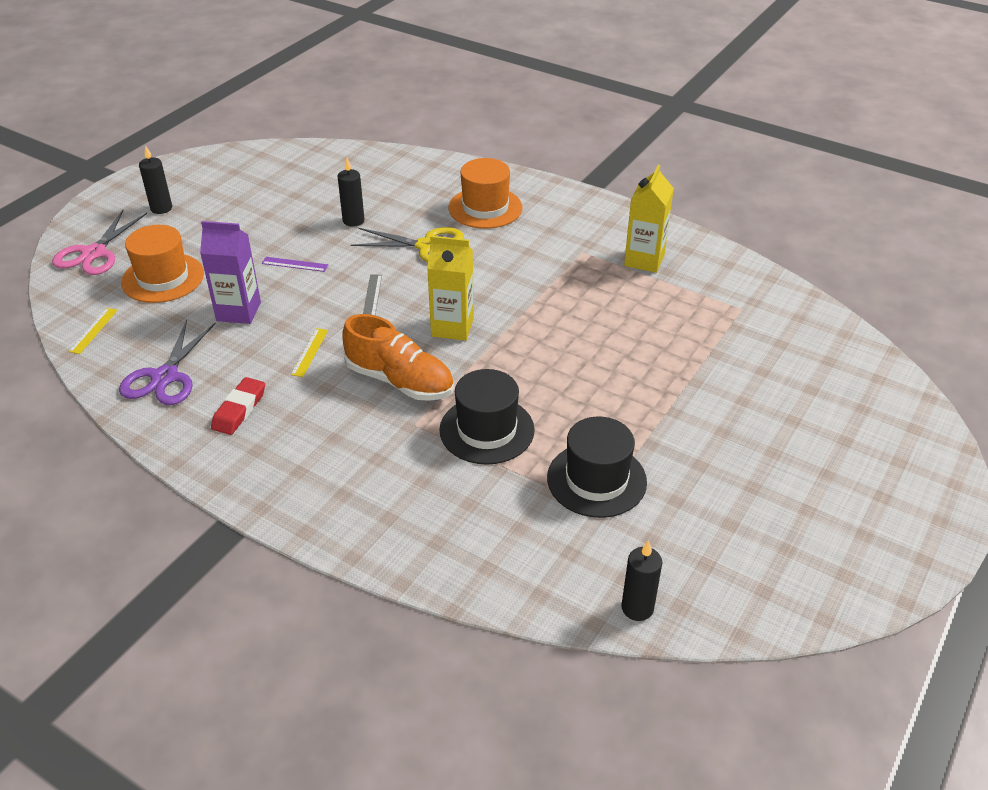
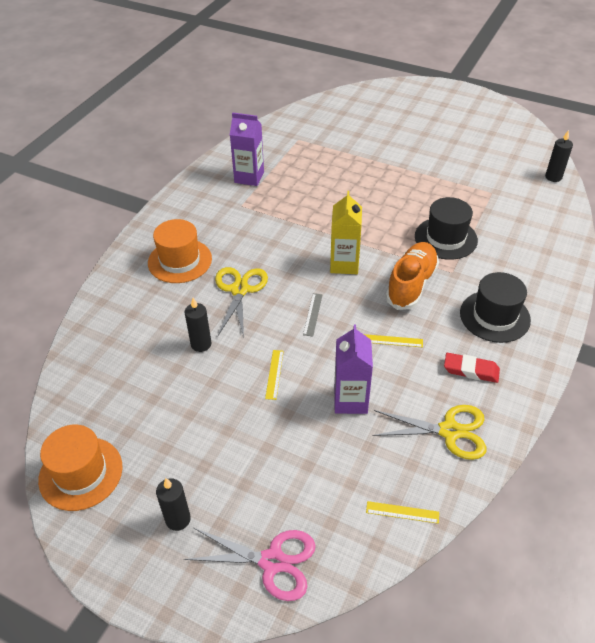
camera: 95 degrees left, 5 degrees up
(163, 278) = (309, 477): orange hat -> orange hat (81, 473)
(165, 377) = (449, 431): purple scissors -> yellow scissors
(295, 264) = (274, 374): purple ruler -> yellow ruler
(372, 295) = (313, 314): grey ruler -> grey ruler turned 75 degrees counterclockwise
(596, 480) = (470, 192): black hat -> black hat (494, 316)
(644, 260) = (249, 177): yellow carton -> purple carton

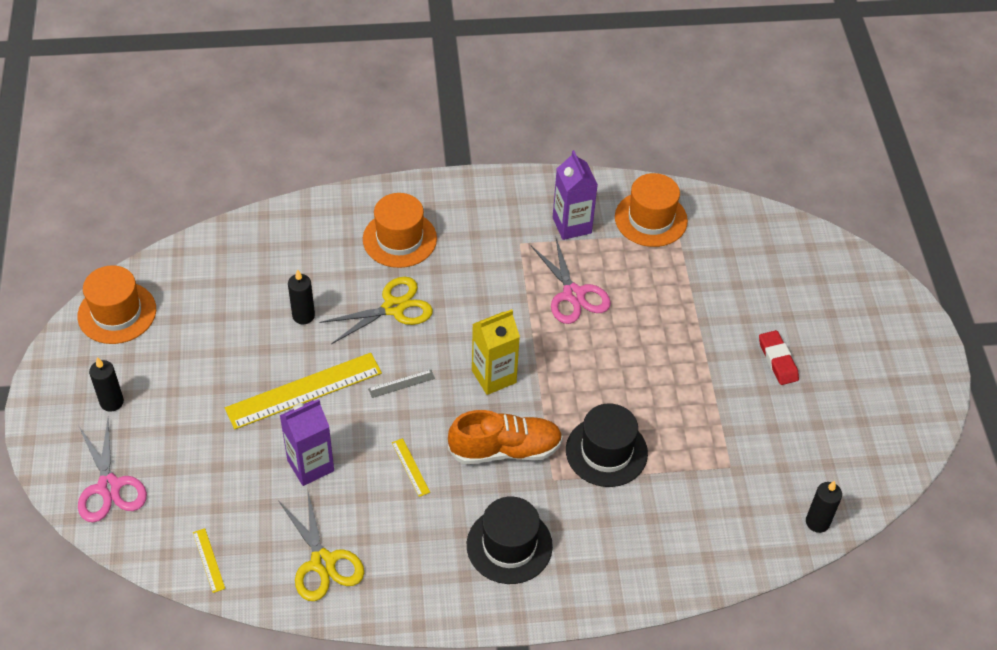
camera: 55 degrees right, 5 degrees up
(274, 374) = (304, 391): yellow ruler -> yellow ruler, size x2.35
(276, 144) = (651, 219): none -> orange hat
(306, 200) = (573, 294): none -> pink scissors
(471, 370) = (414, 551): red eraser -> red eraser (777, 360)

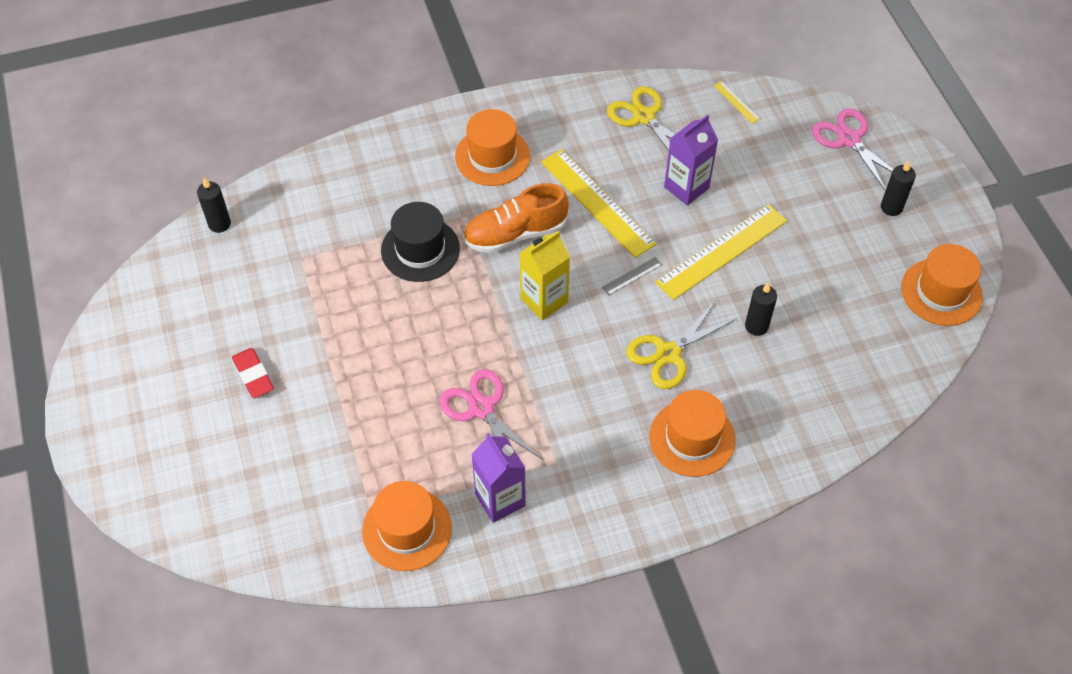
camera: 170 degrees right, 5 degrees up
(410, 467) = (597, 202): yellow ruler -> yellow ruler, size x2.35
(509, 545) = (492, 156): black hat -> orange hat

